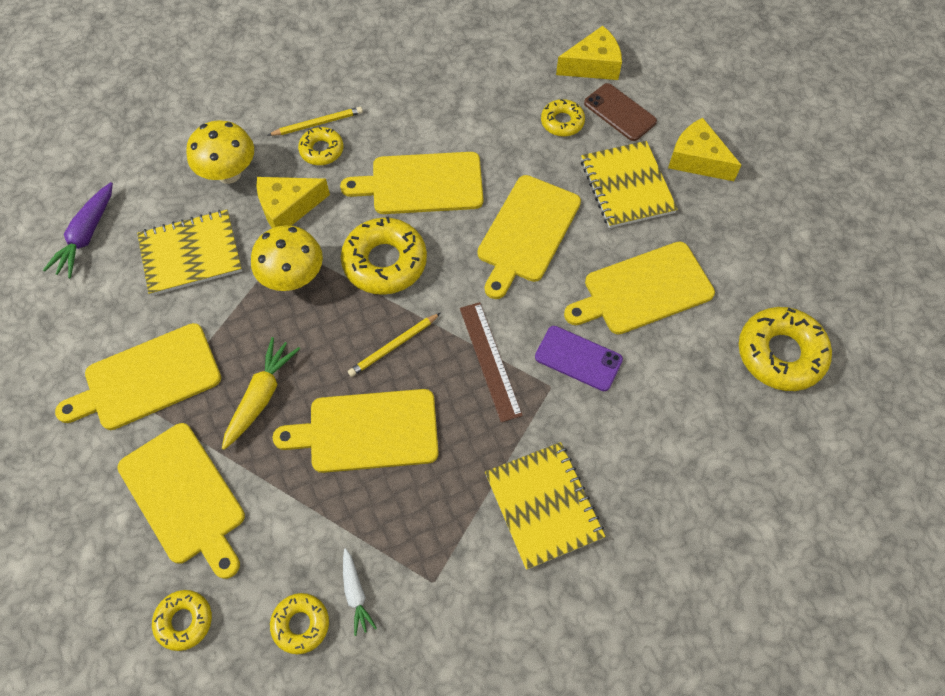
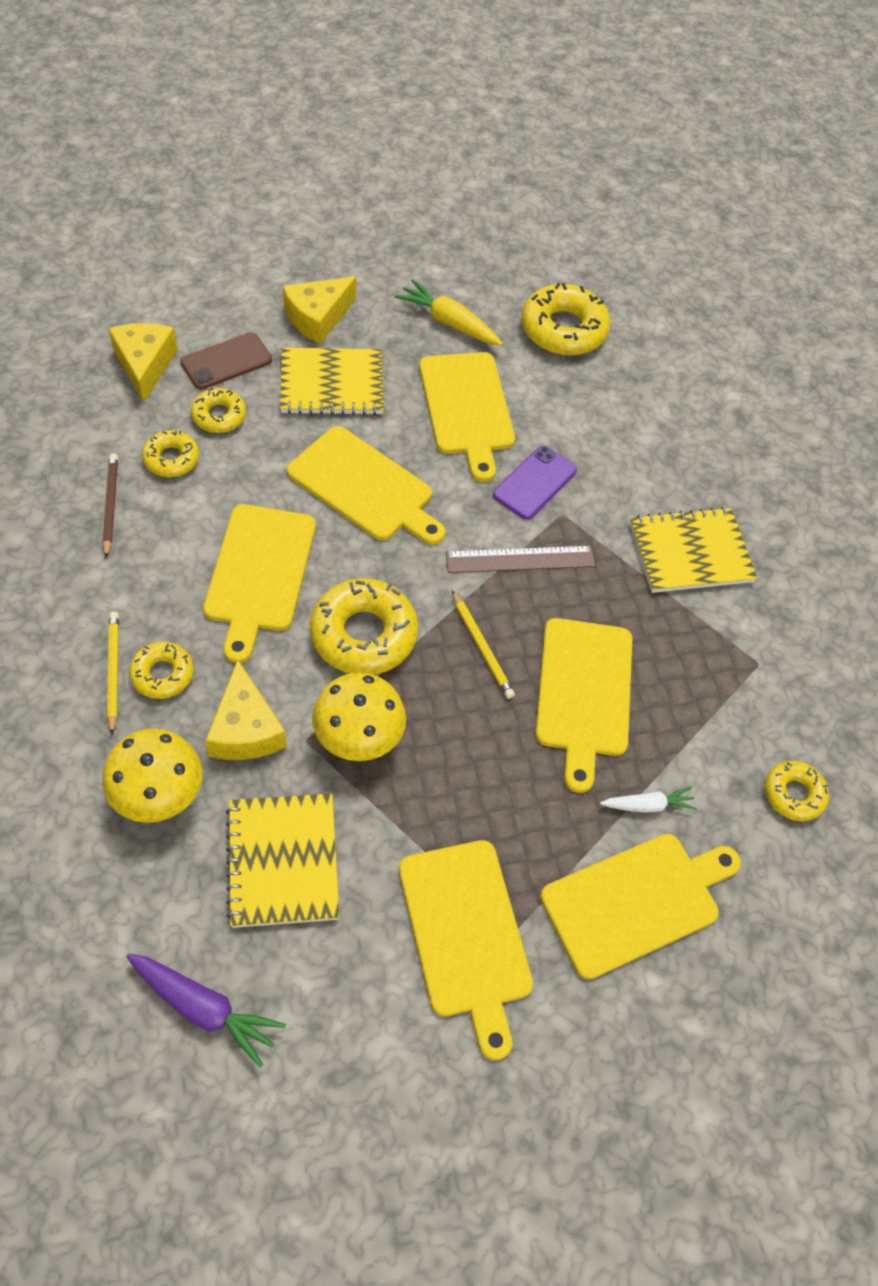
camera: 85 degrees left, 5 degrees down
(184, 621) = (783, 915): yellow donut -> yellow donut (171, 459)
(261, 396) = (518, 798): yellow carrot -> yellow carrot (448, 322)
(356, 594) = (765, 736): white carrot -> white carrot (648, 805)
(454, 83) = (110, 505): none -> brown pencil

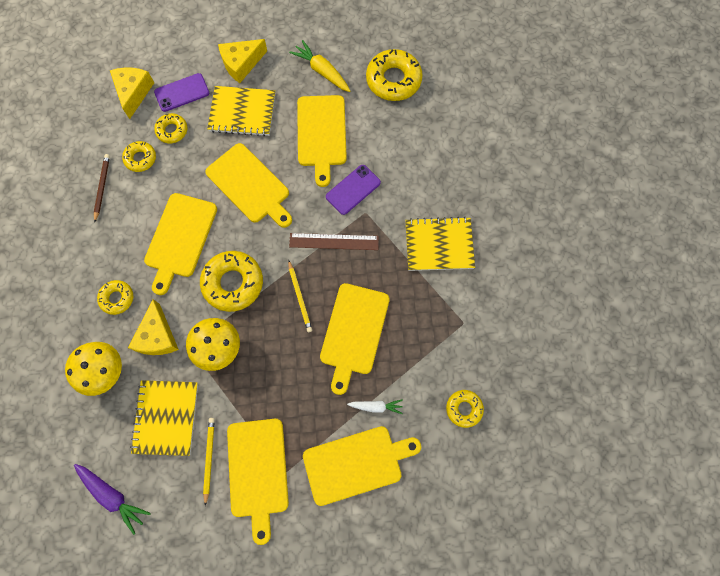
camera: 15 degrees right, 15 degrees up
(113, 672) = (90, 294): yellow pencil -> yellow pencil (209, 459)
(226, 361) = (182, 93): brown phone -> purple phone

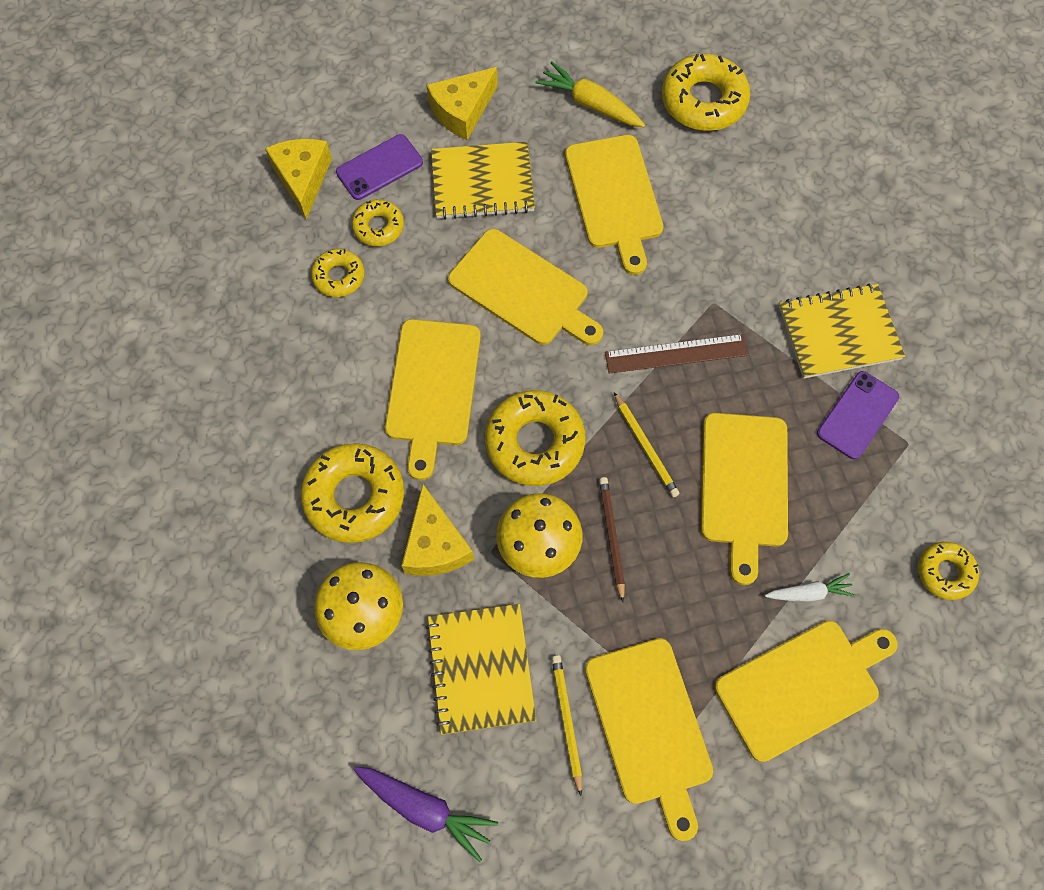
camera: 10 degrees left, 5 degrees down
(102, 187) = (287, 330): brown pencil -> brown pencil (611, 537)
(117, 298) = (354, 497): yellow donut -> yellow donut, size x1.78
(353, 189) = (685, 271): purple phone -> purple phone (857, 415)

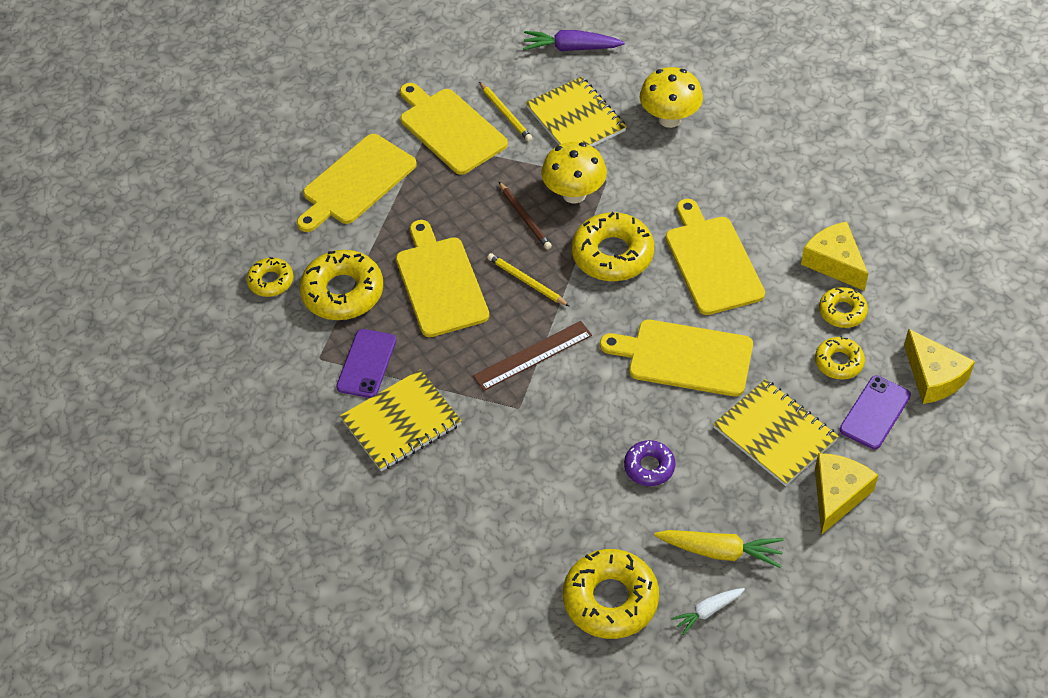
camera: 160 degrees right, 15 degrees down
(354, 497) = (722, 176): yellow donut -> yellow donut (343, 292)
(435, 545) = (647, 170): yellow cheese -> yellow cheese (834, 263)
(482, 183) = (775, 434): yellow notebook -> yellow notebook turned 75 degrees clockwise
(614, 197) = (649, 467): yellow cutting board -> purple donut
(809, 593) = (368, 235): white carrot -> white carrot (707, 611)

